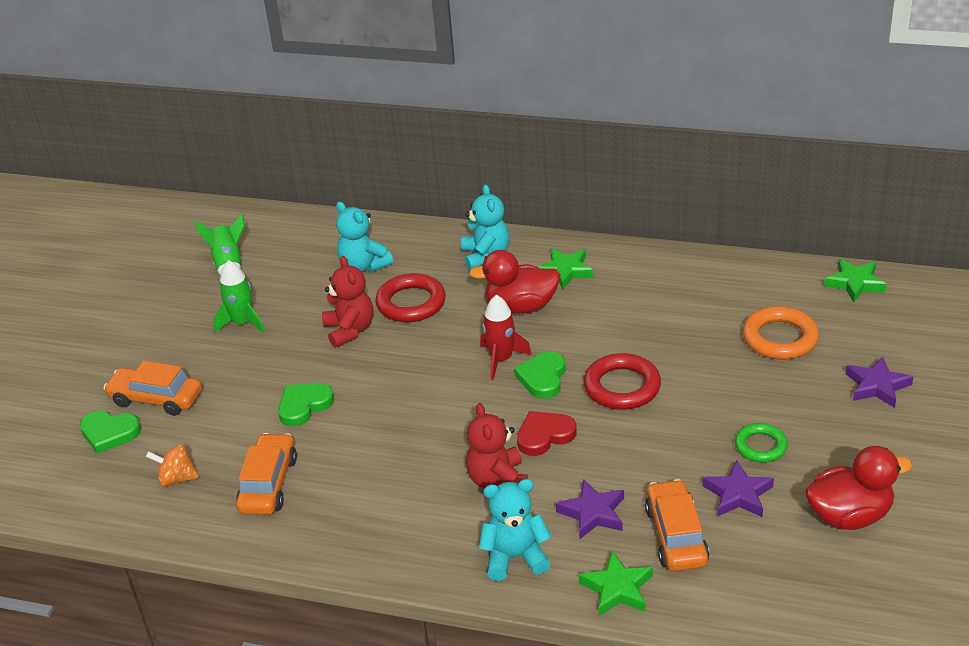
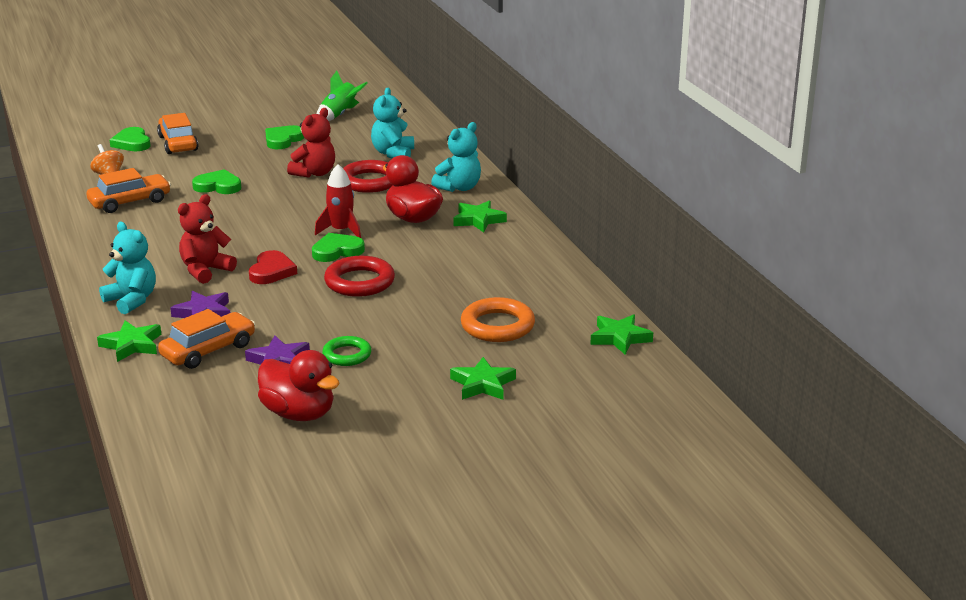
camera: 50 degrees right, 10 degrees down
(243, 323) = (283, 140): green rocket -> green heart
(544, 435) = (271, 271): red heart -> red heart turned 75 degrees clockwise
(877, 386) = (483, 384): purple star -> green star

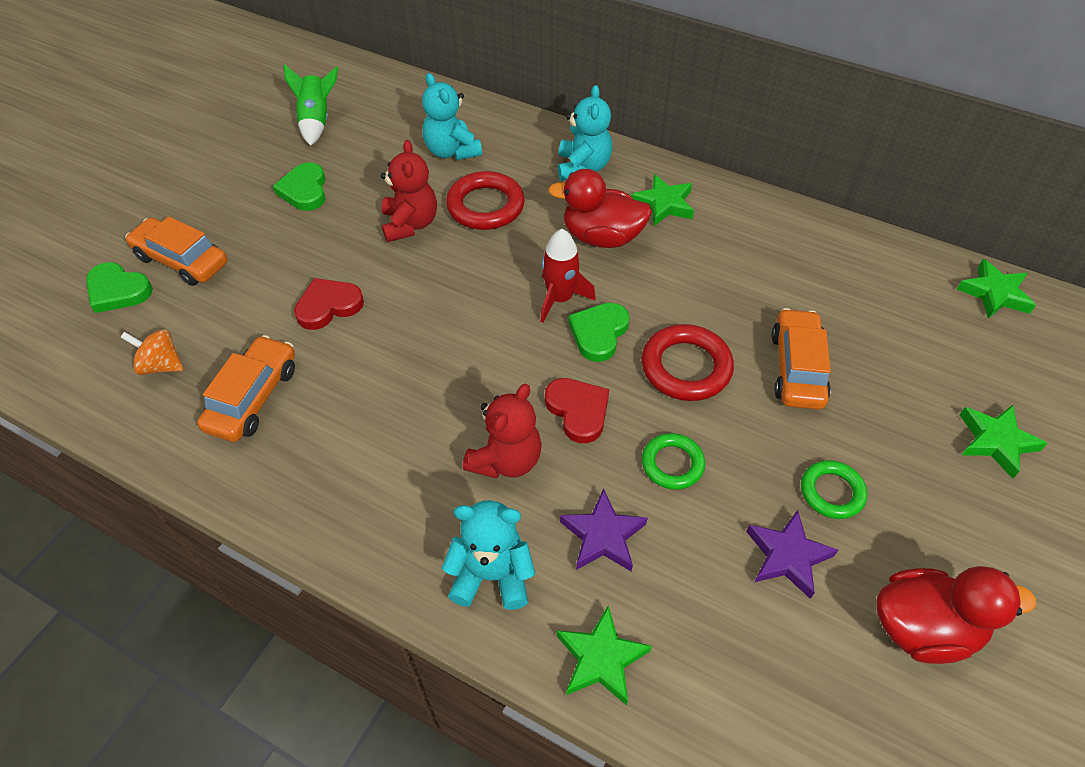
camera: 40 degrees left, 25 degrees up
(205, 271) = (506, 460): red teddy bear -> red teddy bear turned 150 degrees counterclockwise
(208, 350) = (695, 597): orange car -> orange car (797, 368)
(218, 186) = (328, 306): green heart -> red heart
(283, 308) = (672, 464): none -> green ring
(497, 326) = (888, 346): orange ring -> none

